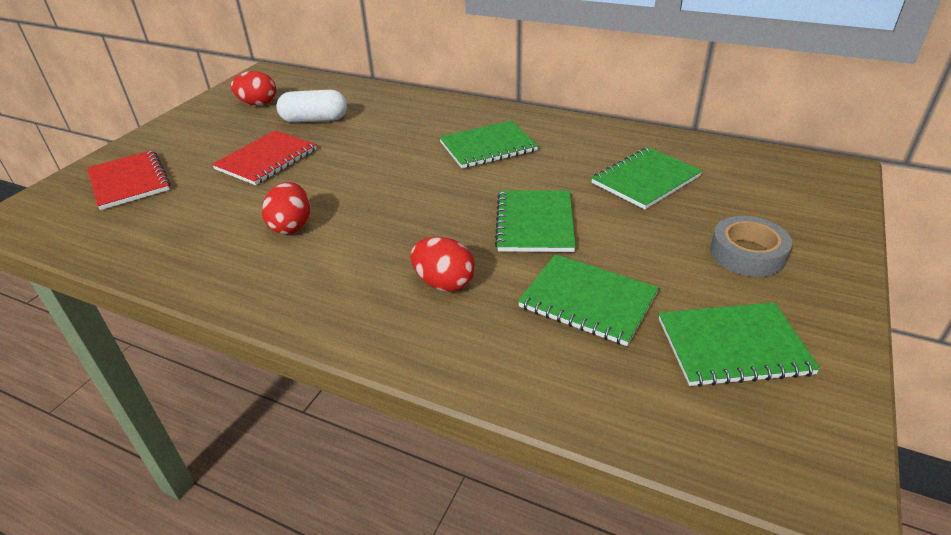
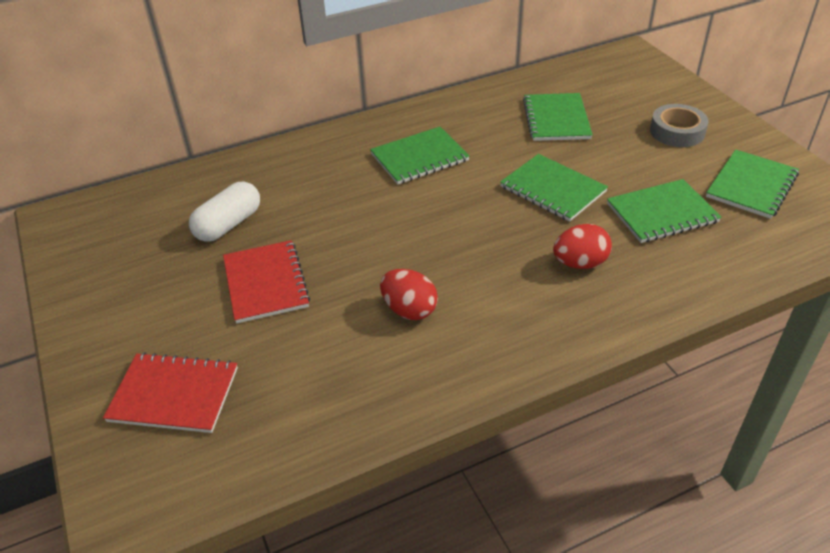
camera: 50 degrees left, 5 degrees up
(258, 104) = (130, 247): red egg -> none
(488, 147) = (419, 157): green notebook -> green notebook turned 45 degrees clockwise

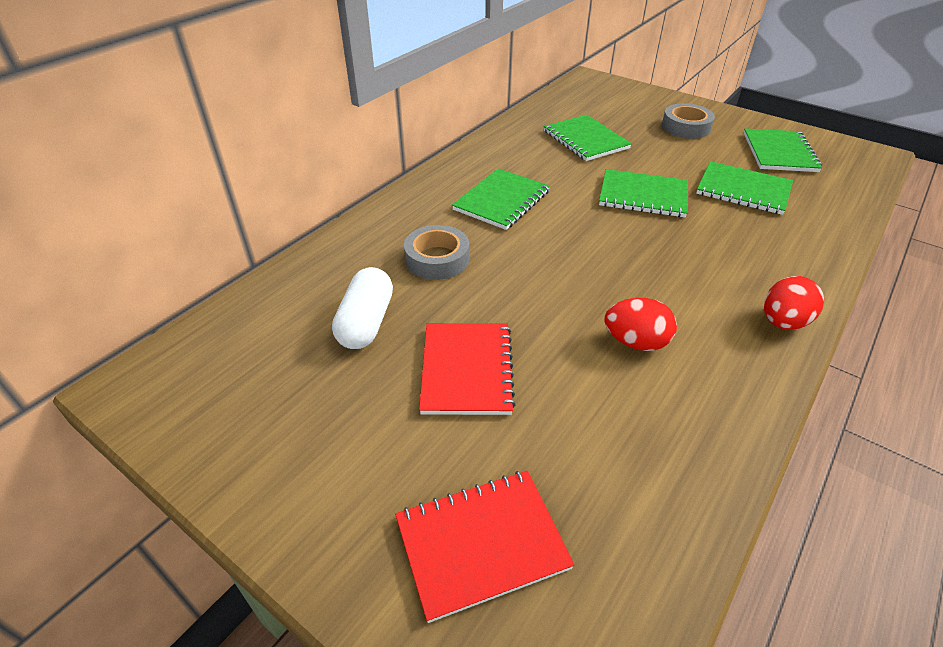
camera: 30 degrees left, 0 degrees up
(265, 283) = (466, 369): red notebook -> red notebook turned 45 degrees clockwise
(321, 192) = (437, 259): none -> grey tape
(580, 263) = (729, 249): red egg -> red egg (783, 322)
(662, 213) = (743, 190): green notebook -> green notebook turned 75 degrees clockwise

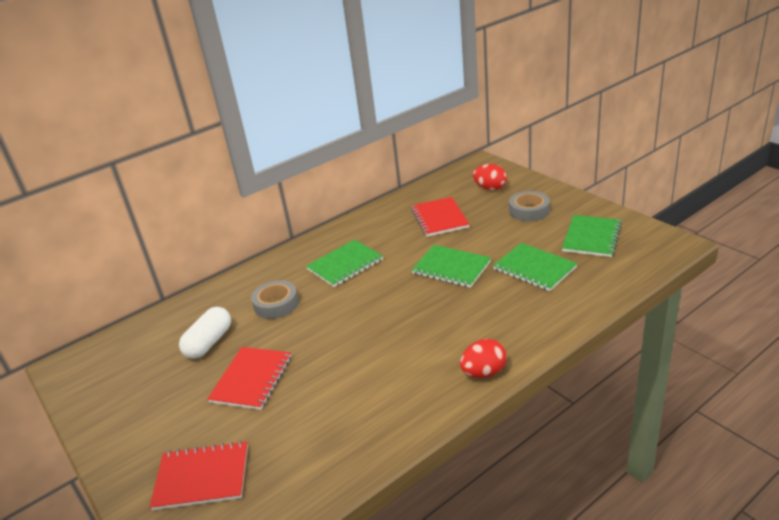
camera: 20 degrees right, 10 degrees down
(586, 140) = (439, 218): green notebook -> red notebook
(635, 342) = (369, 374): red egg -> red egg (490, 188)

